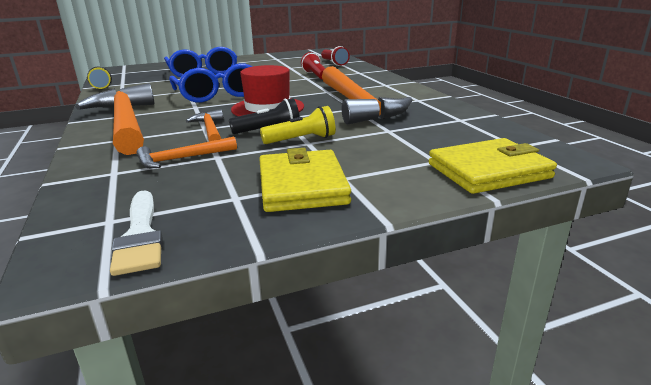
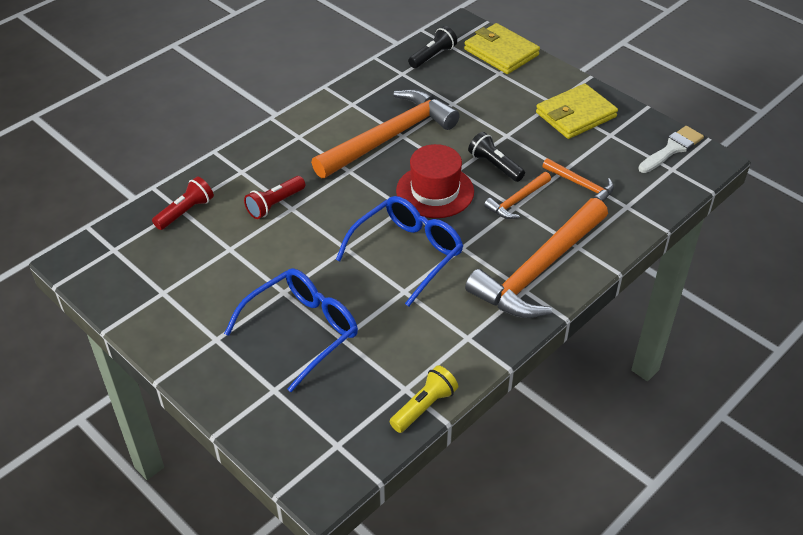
camera: 115 degrees left, 20 degrees up
(301, 140) = (503, 140): yellow flashlight -> none
(491, 135) = (433, 56): none -> black flashlight

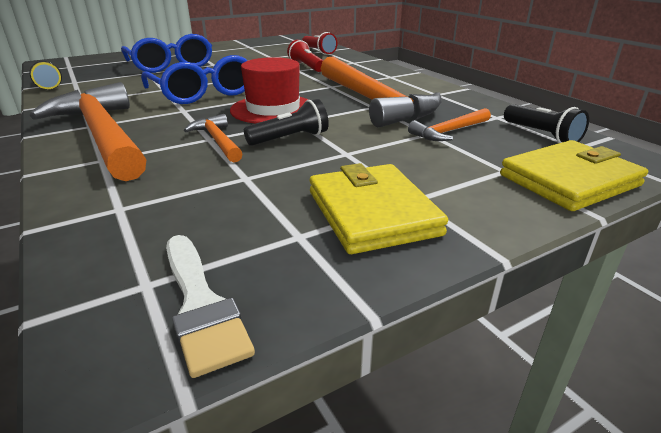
camera: 105 degrees right, 15 degrees down
(581, 185) = (201, 183): orange hammer -> orange hammer (448, 131)

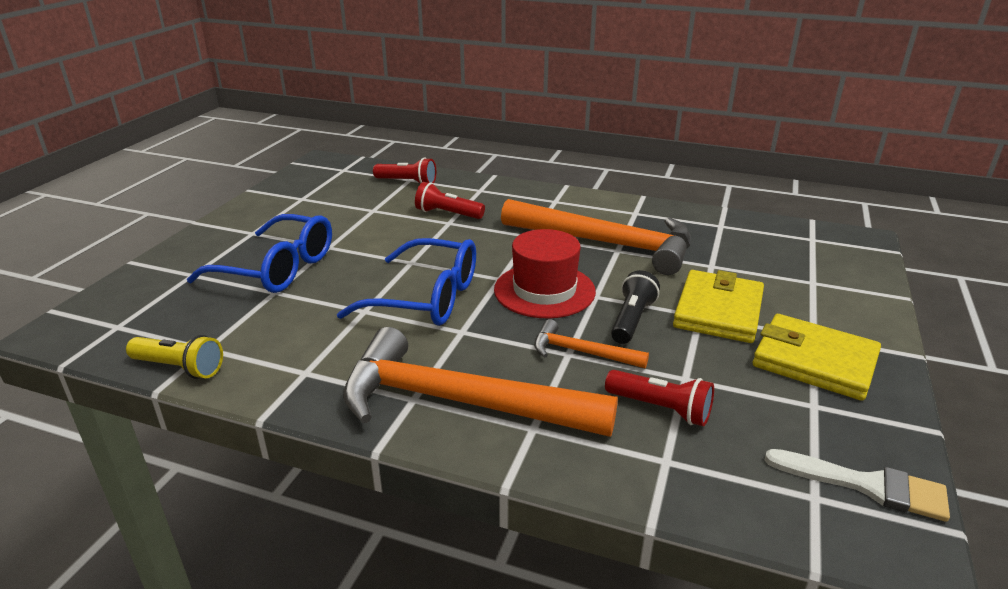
camera: 40 degrees left, 0 degrees up
(187, 184) = (660, 409): none -> red flashlight
(448, 131) = (720, 257): orange hammer -> none
(541, 135) = (776, 235): black flashlight -> none
(569, 180) = (854, 274): yellow wallet -> yellow wallet (718, 311)

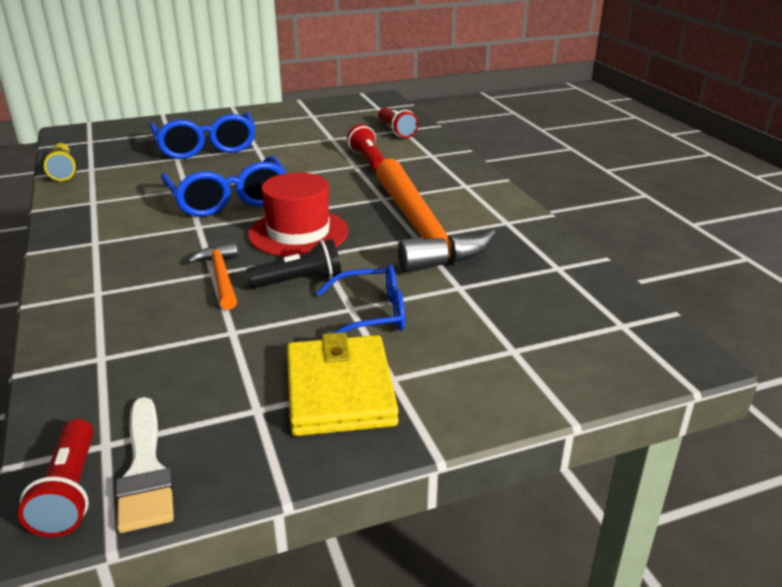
camera: 50 degrees right, 0 degrees up
(458, 401) = (105, 257): orange hammer -> none
(660, 409) = (172, 334): red flashlight -> red flashlight (69, 492)
(718, 311) = (371, 315): yellow wallet -> blue glasses

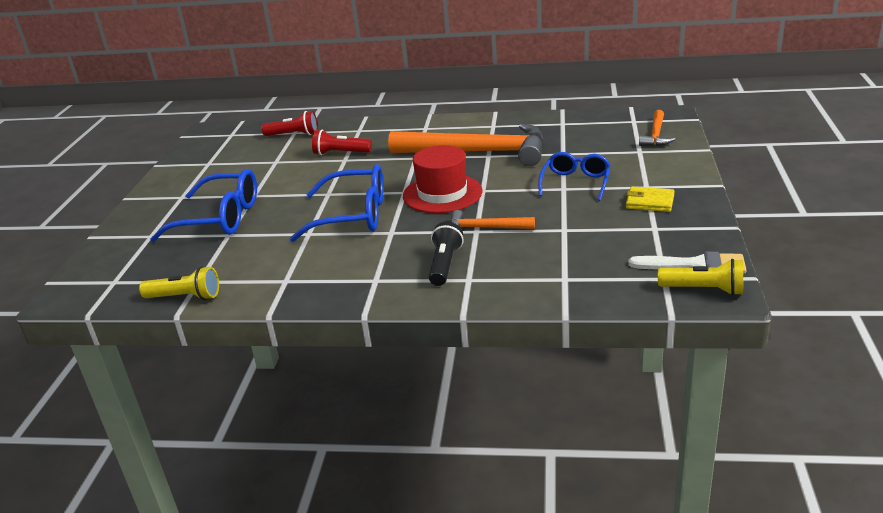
camera: 60 degrees left, 0 degrees up
(69, 492) = (704, 290): red flashlight -> yellow flashlight
(299, 281) = (515, 201): black flashlight -> black flashlight (445, 265)
(339, 390) = (649, 202): yellow wallet -> yellow wallet, size x0.58
(586, 356) = (656, 135): none -> orange hammer

